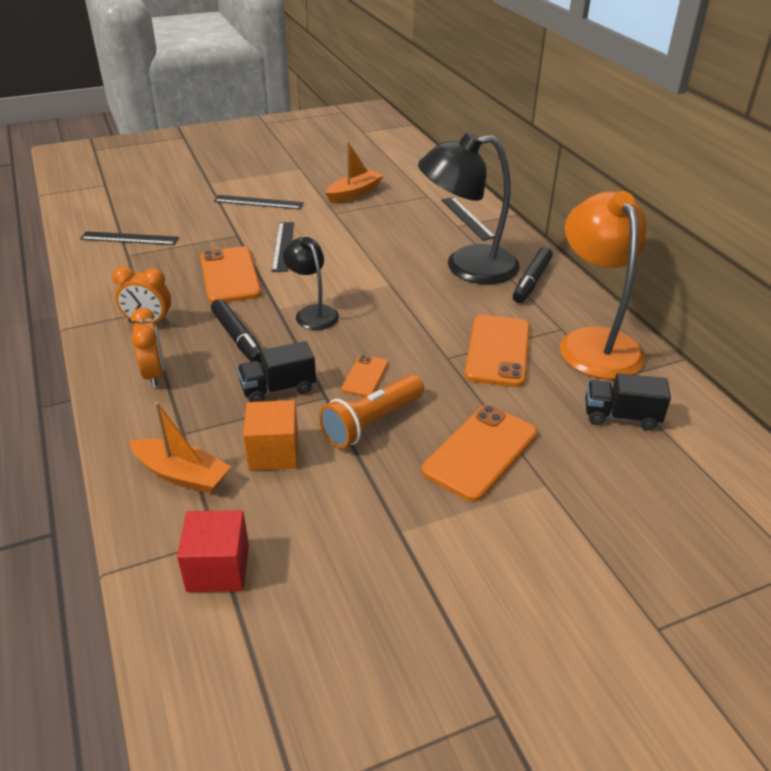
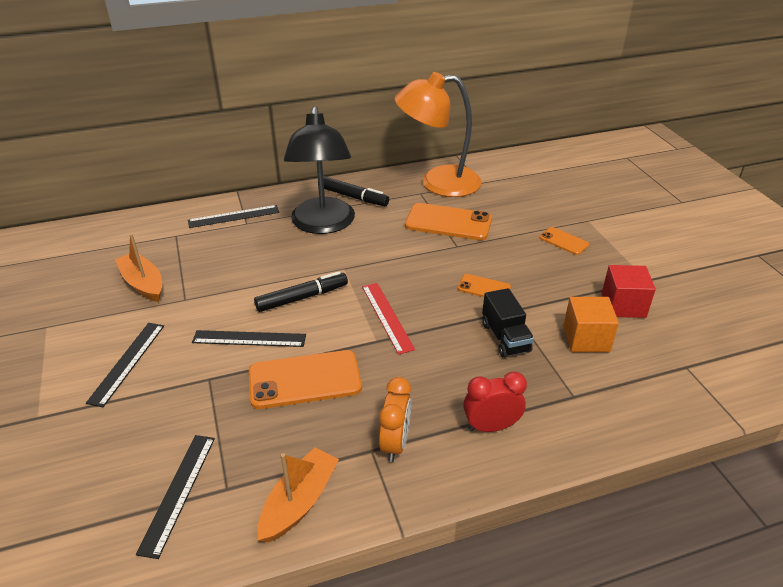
camera: 85 degrees left, 0 degrees up
(154, 375) = (491, 427): orange clock -> red clock
(182, 474) = (625, 391): orange boat -> orange boat (299, 502)
(218, 568) = (712, 363): red cube -> red cube (623, 305)
(238, 338) = (428, 367): black marker -> black marker (302, 298)
(313, 313) = (387, 317): black lamp -> red ruler
(371, 422) = (541, 287): orange flashlight -> none
(480, 452) = (564, 241): orange phone -> orange phone, size x0.53
(621, 416) = (518, 186): black truck -> none

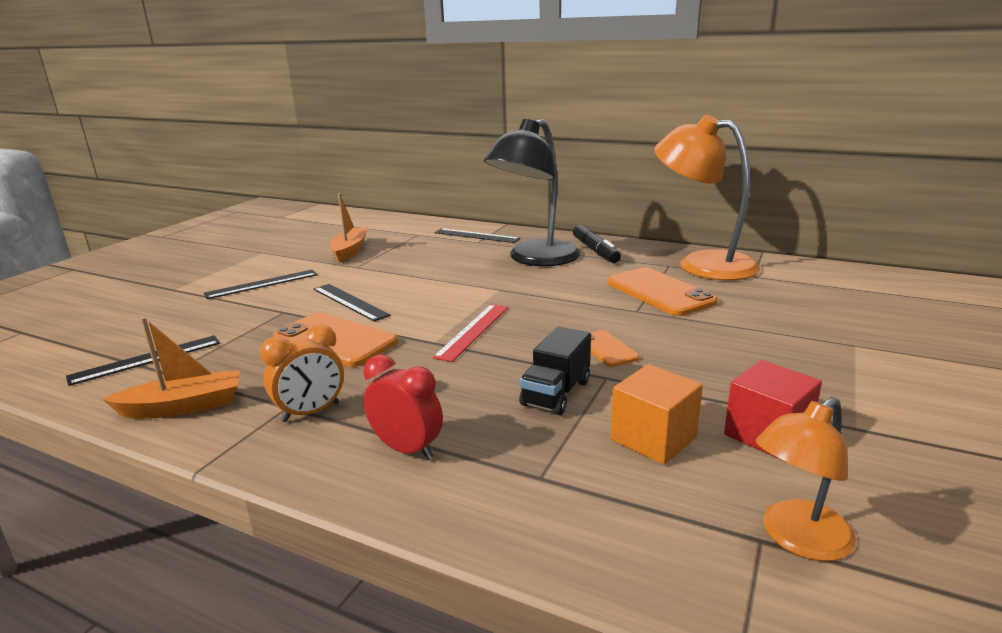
camera: 45 degrees right, 15 degrees down
(302, 298) = (431, 294): black marker -> none
(564, 241) = (782, 350): orange phone -> none
(695, 357) = (797, 539): none -> orange lamp

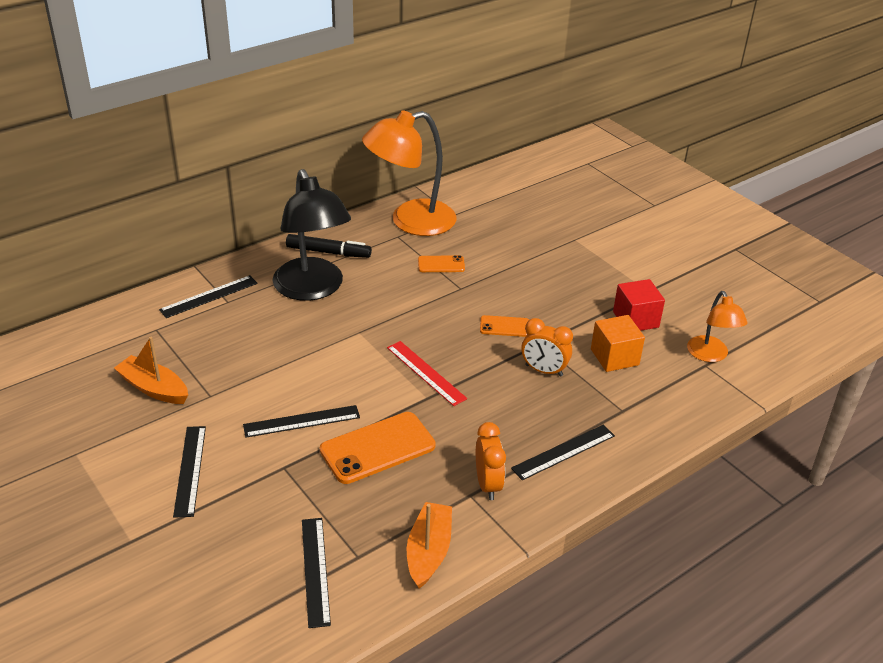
camera: 65 degrees left, 15 degrees up
(407, 449) = (563, 452): red clock -> black ruler
(556, 393) = (544, 370): black truck -> orange clock
(659, 292) = (441, 264): orange phone -> orange phone, size x0.53

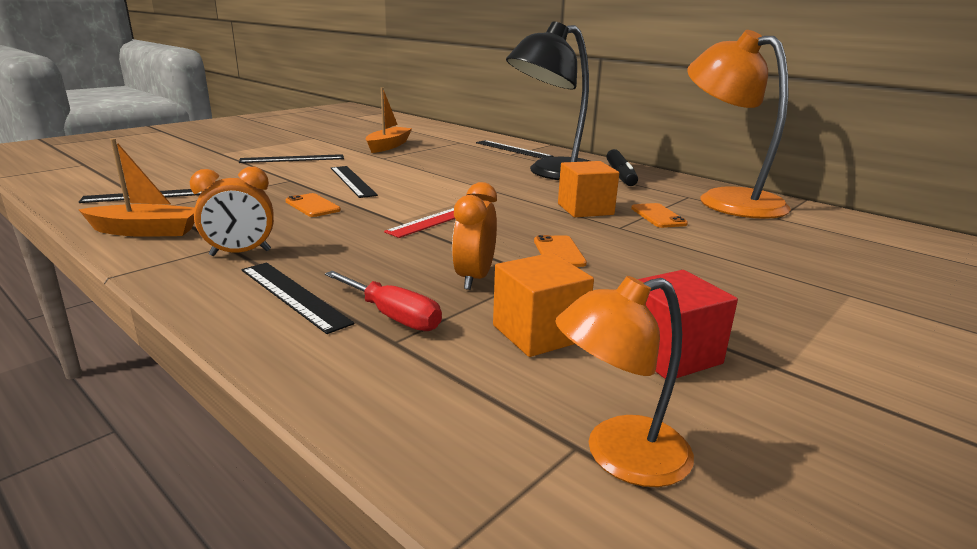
camera: 80 degrees right, 15 degrees down
(377, 448) = (312, 206): orange phone -> orange phone, size x0.53
(418, 294) = (585, 209): none -> orange cube
(594, 409) = (393, 316): none -> red screwdriver

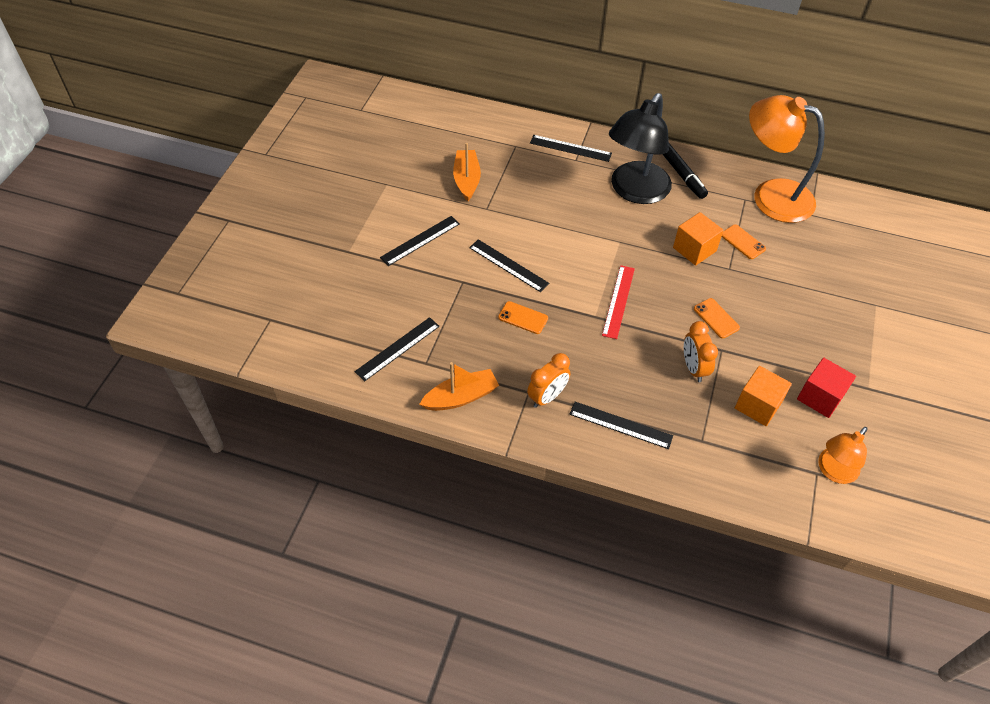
camera: 25 degrees left, 30 degrees up
(393, 316) = (684, 421): red screwdriver -> none

